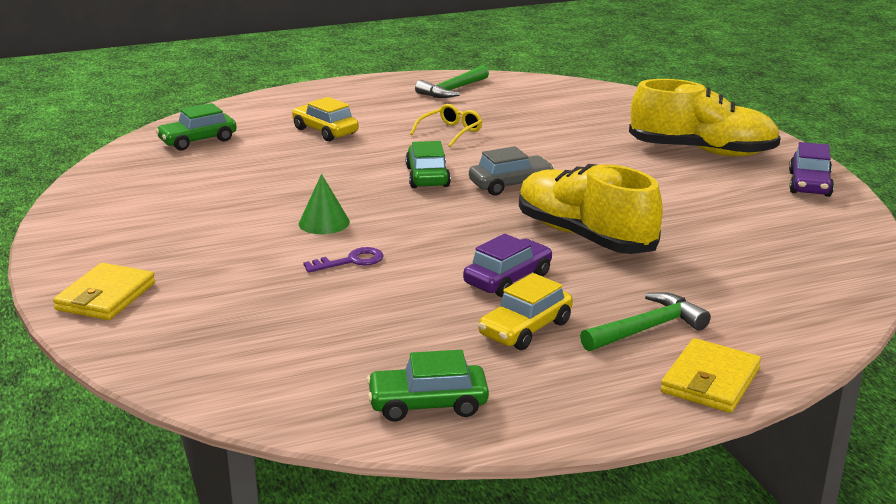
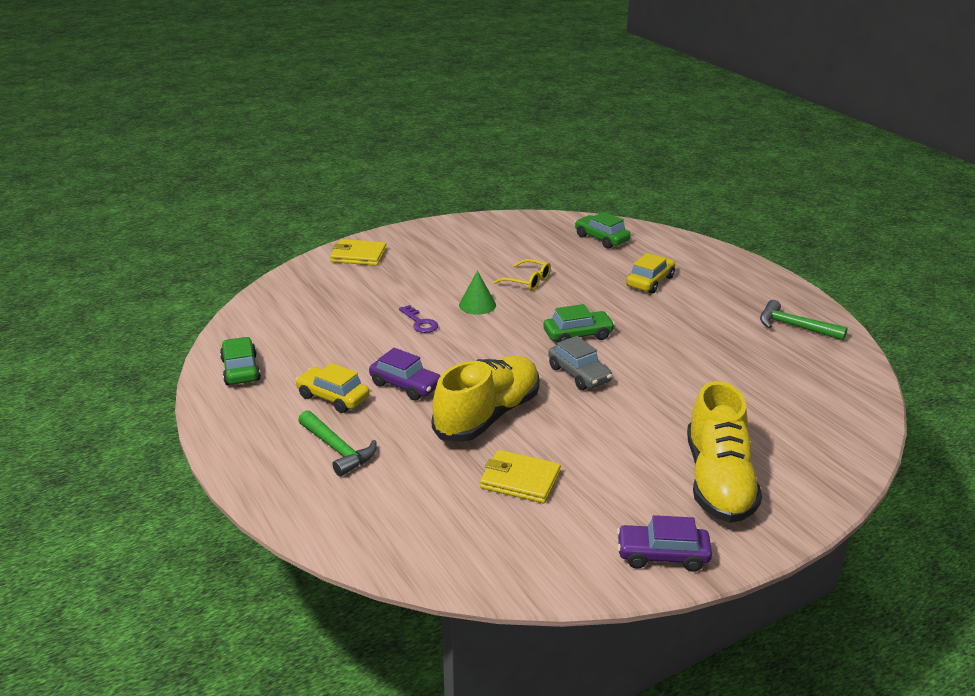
camera: 80 degrees right, 5 degrees up
(450, 132) = (683, 336): yellow glasses -> yellow glasses (527, 281)
(710, 380) = (266, 478): yellow wallet -> yellow wallet (520, 480)

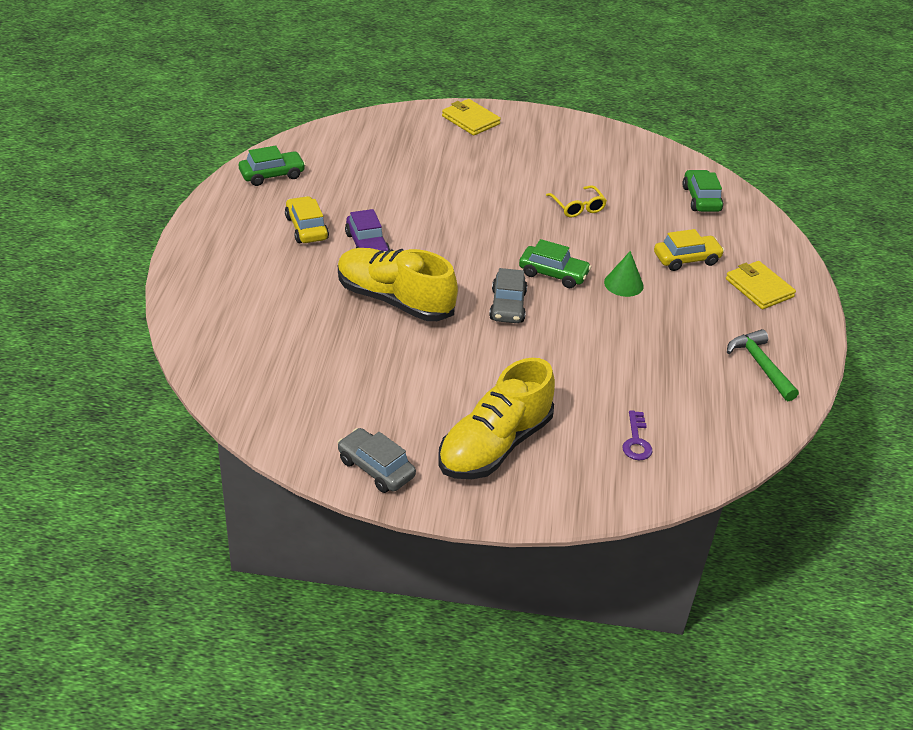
camera: 35 degrees right, 10 degrees up
(240, 370) = (272, 175): green car -> green car turned 45 degrees clockwise
(338, 450) = (262, 268): green hammer -> none
(420, 322) = (443, 200): purple key -> purple key (636, 441)
(477, 305) = (507, 208): green cone -> green cone (623, 284)
(488, 416) = (394, 300): yellow shoe -> yellow shoe turned 135 degrees counterclockwise
(520, 480) = (352, 359): yellow wallet -> yellow wallet (759, 288)
(662, 555) = (376, 468): purple car -> grey car

